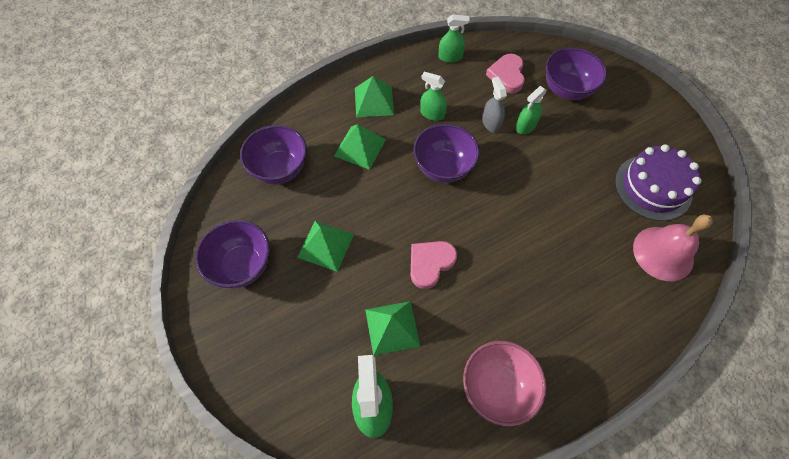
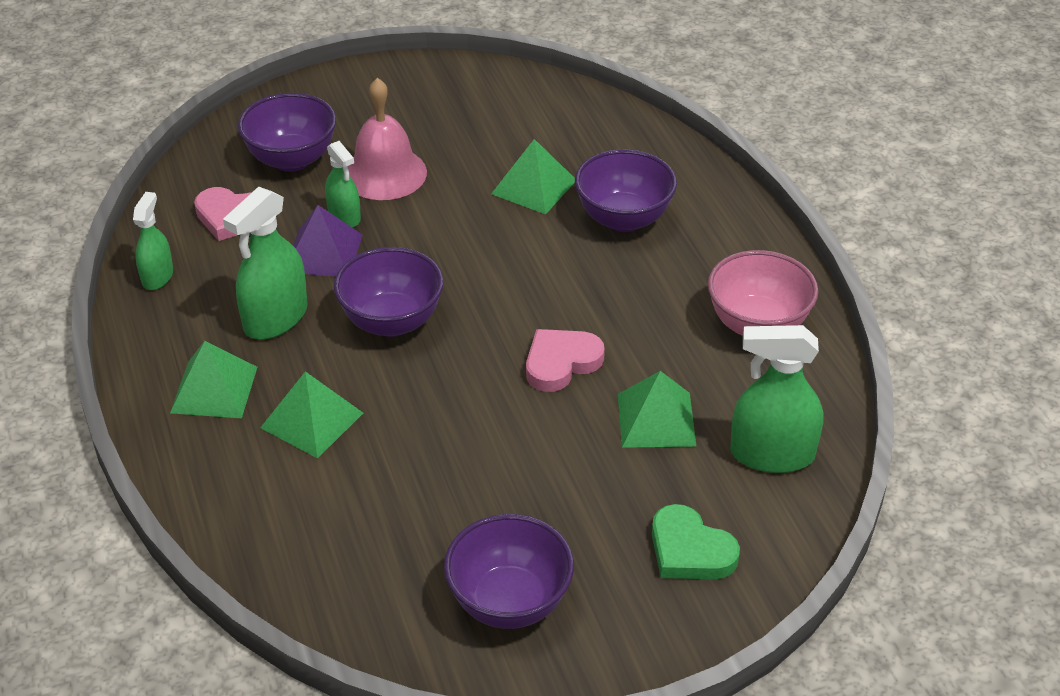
camera: 80 degrees left, 20 degrees down
(280, 169) = (320, 537): purple bowl -> purple bowl (623, 219)
(286, 360) = (690, 550): none -> green heart
(326, 245) = (497, 485): green pyramid -> green pyramid (534, 186)
(430, 264) = (561, 363): pink heart -> pink heart turned 90 degrees clockwise
(432, 114) = (275, 318): green spray bottle -> green spray bottle, size x1.66
(491, 123) = (323, 253): grey spray bottle -> purple pyramid
(653, 187) = (495, 120): purple cake -> none
(663, 253) = (597, 137): pink bell -> pink bell (384, 173)

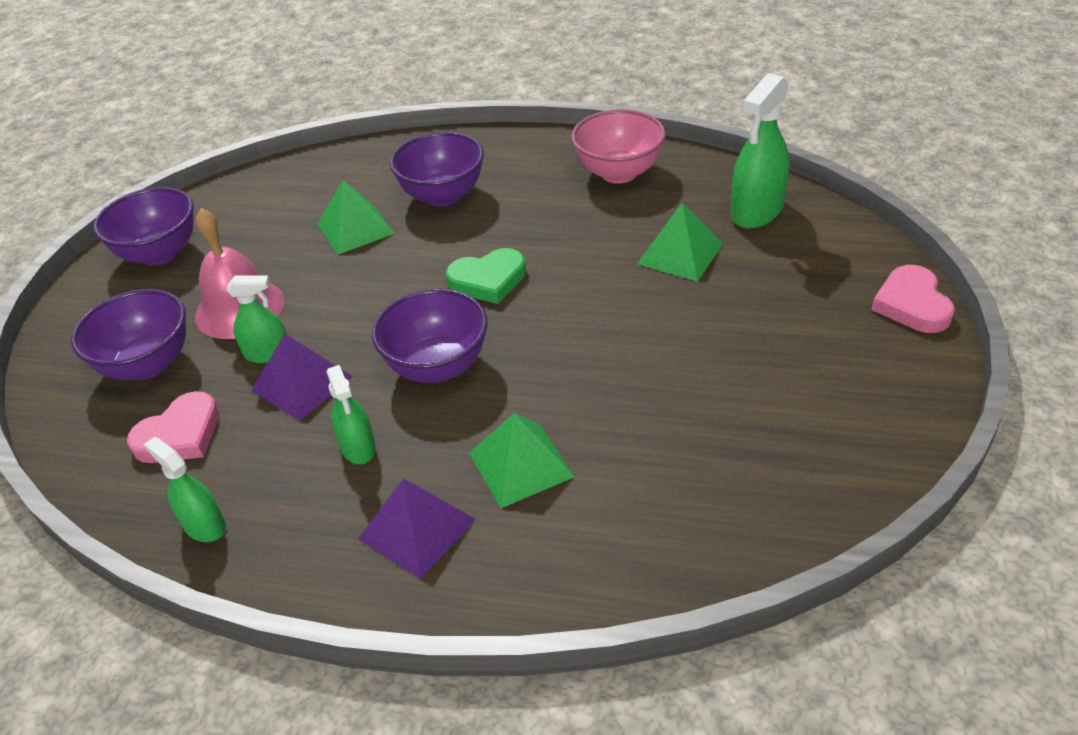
camera: 55 degrees left, 0 degrees up
(214, 389) = (417, 529): green pyramid -> purple pyramid
(275, 318) = (358, 447): green spray bottle -> green spray bottle, size x0.60
(509, 602) = (834, 403): purple bowl -> purple bowl (160, 253)
(561, 363) = (577, 282): pink heart -> pink heart (912, 304)
(690, 550) = (831, 283): green heart -> green heart (488, 280)

